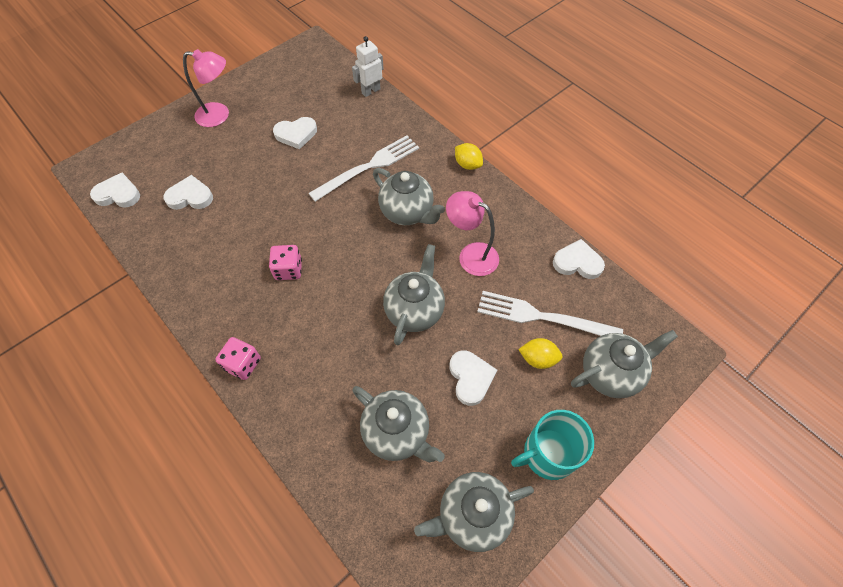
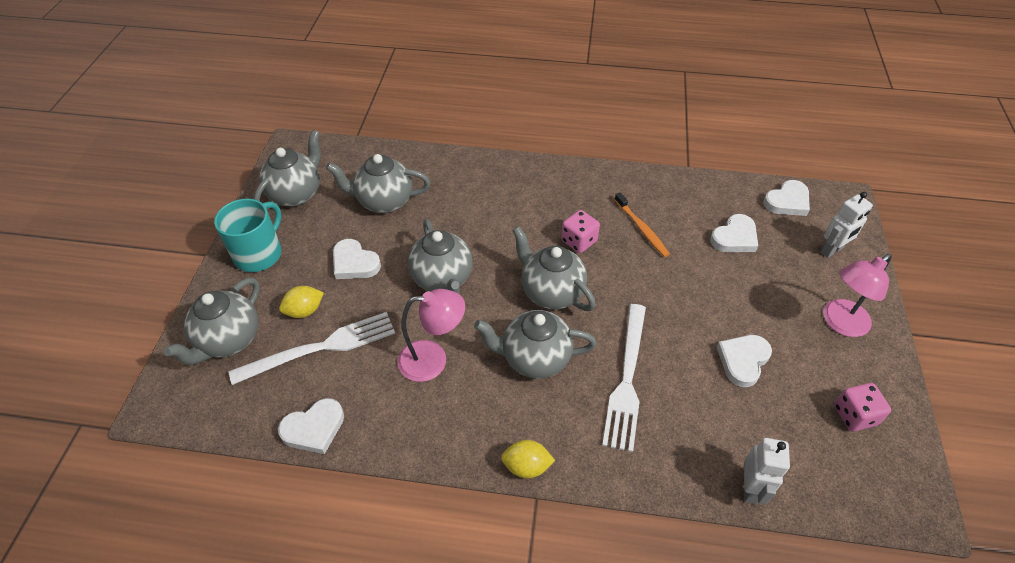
camera: 140 degrees right, 10 degrees down
(153, 148) = (832, 250): none -> white robot
(235, 246) = (641, 229): none -> orange toothbrush
(243, 364) = (533, 172): pink dice -> pink dice (854, 415)
(351, 246) = (551, 292): none -> grey teapot

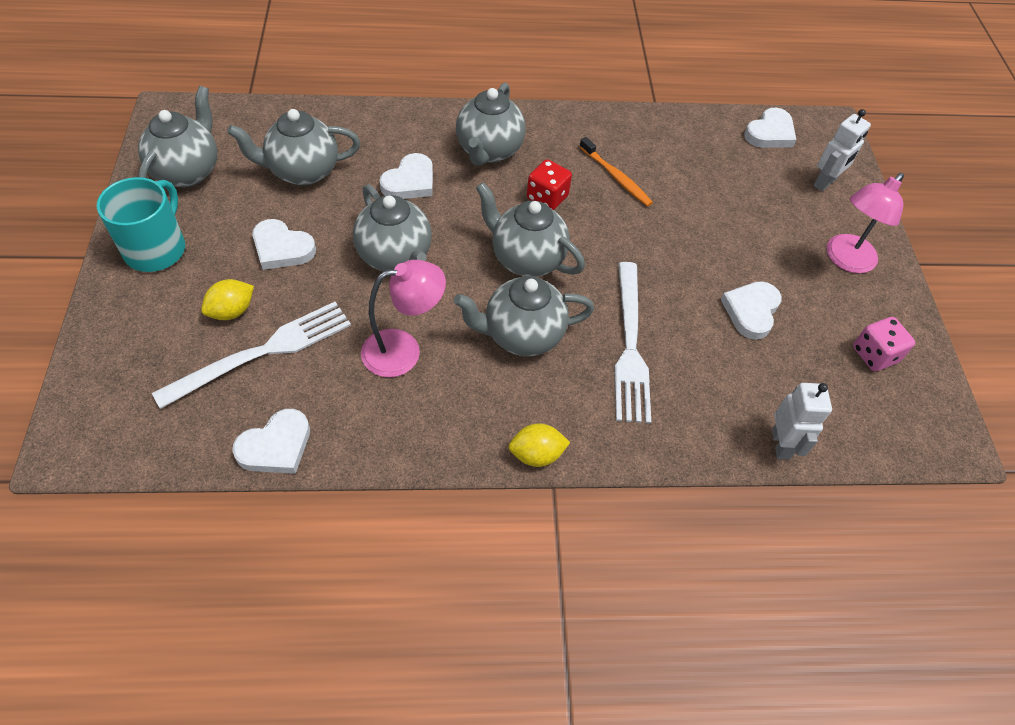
camera: 15 degrees left, 5 degrees up
(229, 340) = (142, 357): grey teapot -> grey teapot (489, 151)
(579, 241) = (547, 197): pink dice -> red dice
(734, 237) = (720, 178): white heart -> white heart (410, 182)

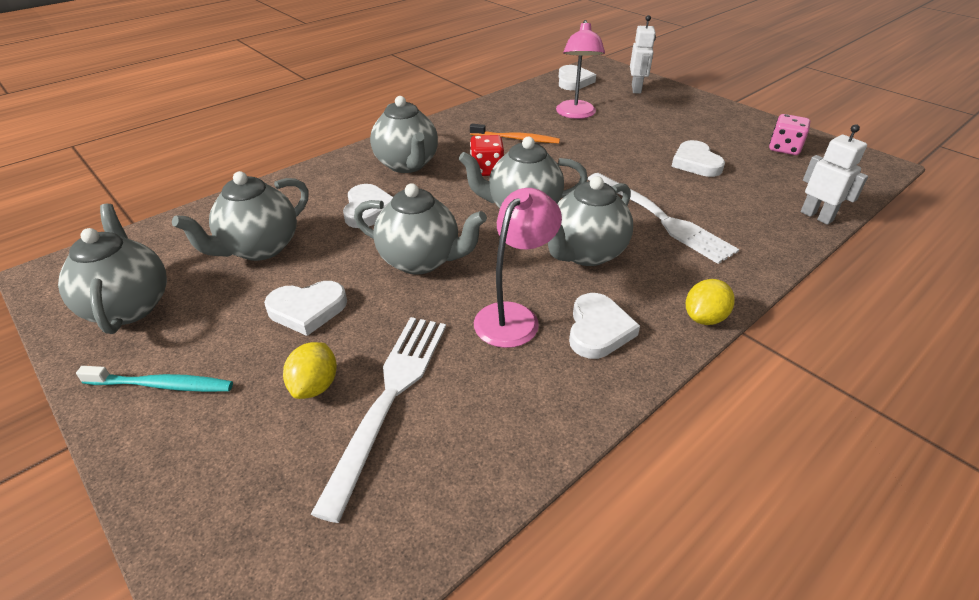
camera: 35 degrees left, 15 degrees down
(156, 249) = (162, 385): turquoise mug -> turquoise toothbrush
(276, 446) = (502, 464): white heart -> white heart (598, 330)
(845, 260) = (701, 116): pink lamp -> pink lamp (576, 114)

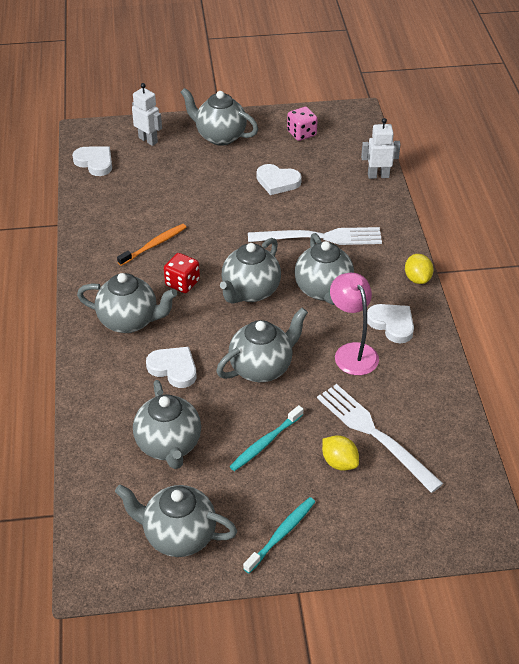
camera: 55 degrees left, 5 degrees up
(307, 310) = (265, 442): white heart -> turquoise toothbrush
(576, 114) = (151, 194): pink lamp -> none
(699, 114) = (220, 136): none -> grey teapot

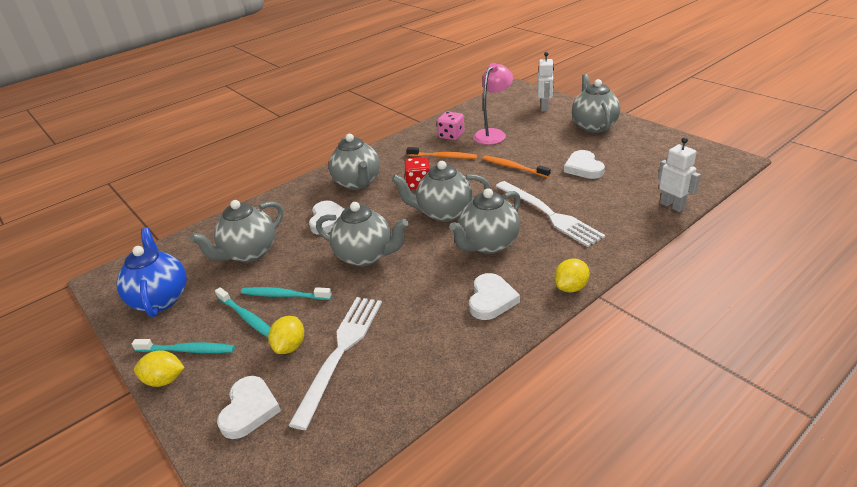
camera: 60 degrees right, 10 degrees down
(95, 162) = (494, 104): white heart -> white heart (249, 409)
(178, 536) = (161, 298): grey teapot -> blue teapot
(228, 216) = (513, 167): none -> orange toothbrush
(274, 478) = (247, 318): none -> turquoise toothbrush
(301, 133) = (657, 151): pink dice -> pink dice (451, 136)
(309, 560) = (165, 380): none -> yellow lemon
(352, 352) = (431, 293): pink lamp -> pink lamp (493, 134)

